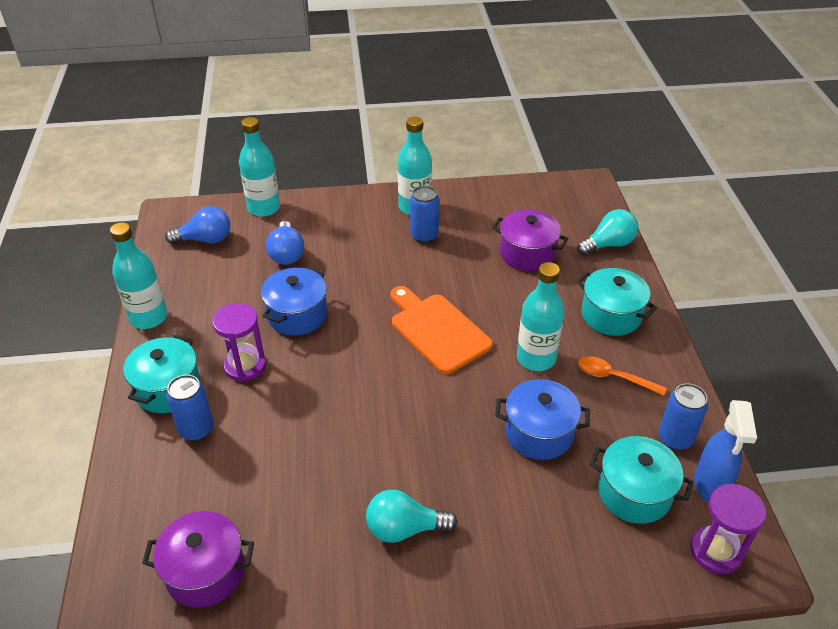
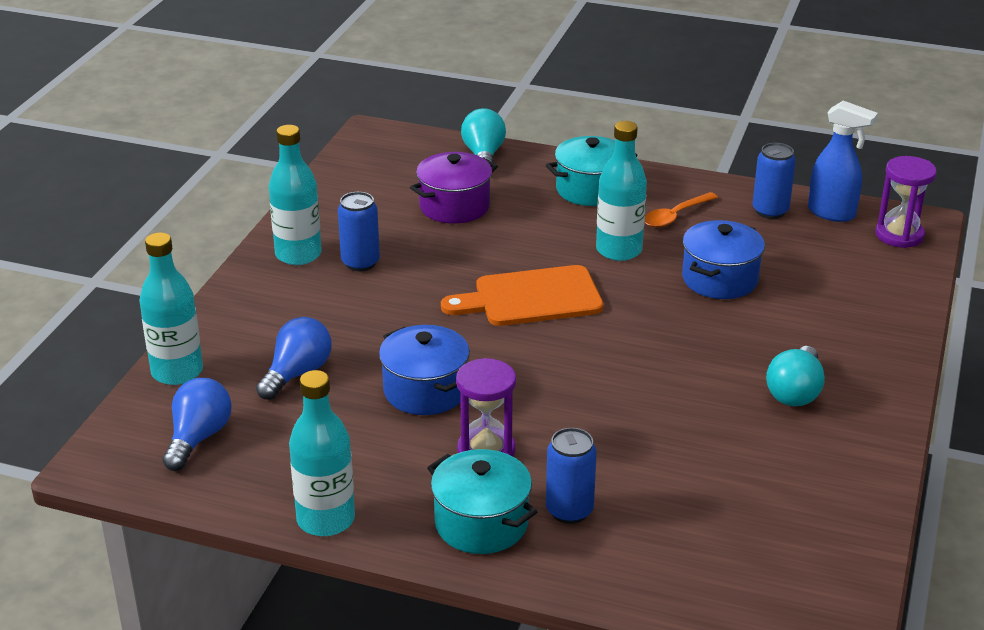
camera: 65 degrees left, 10 degrees down
(205, 572) = (786, 540): purple pot -> none
(286, 254) = (297, 373): blue light bulb -> blue light bulb turned 75 degrees counterclockwise
(634, 493) = (820, 252): turquoise pot -> none

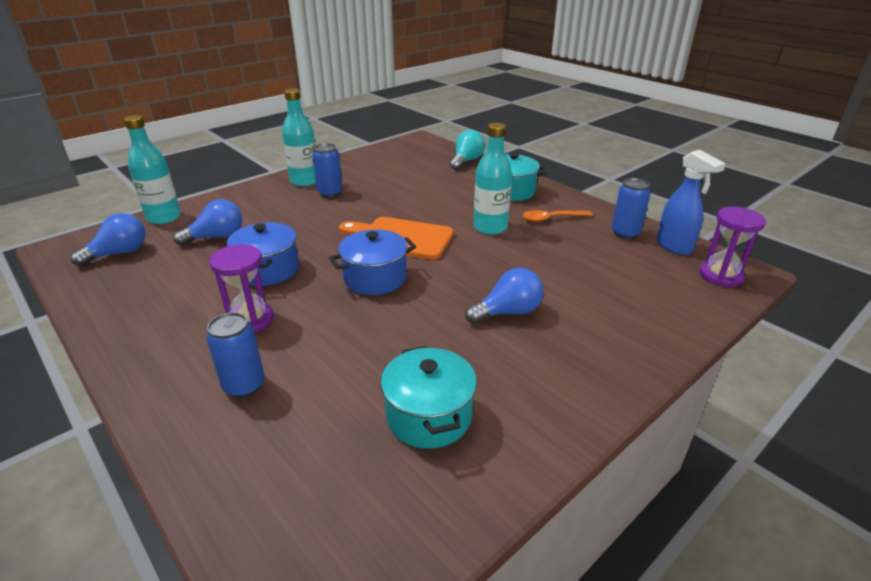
camera: 30 degrees right, 0 degrees up
(326, 519) = (102, 326): turquoise bottle -> none
(454, 206) = (418, 180): purple pot -> none
(481, 523) = (179, 369): turquoise pot -> turquoise pot (429, 416)
(719, 279) = (542, 264): blue pot -> blue pot (375, 278)
(738, 346) = (508, 312): none -> blue light bulb
(795, 392) = (518, 363): turquoise light bulb -> none

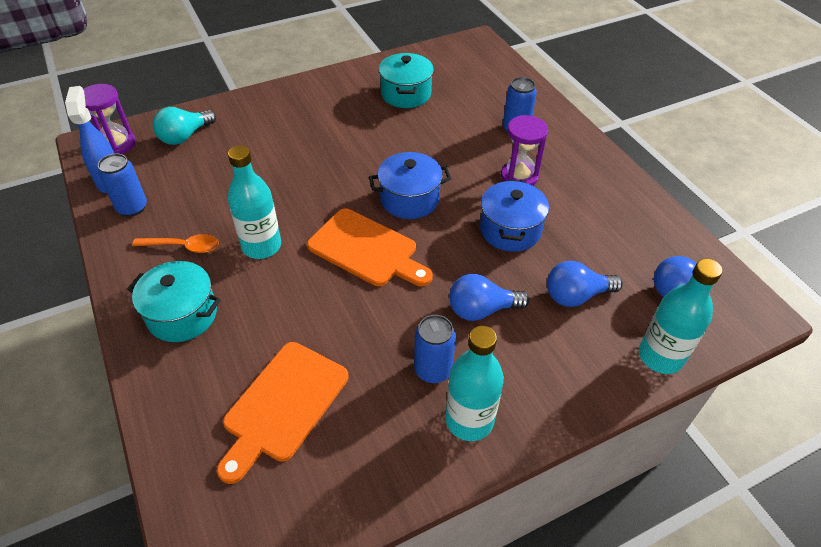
camera: 165 degrees left, 15 degrees up
(417, 172) = (283, 405): none -> orange cutting board
(466, 161) = (180, 429): turquoise light bulb -> turquoise light bulb (185, 136)
(508, 312) = (316, 146): blue light bulb -> blue light bulb (481, 310)

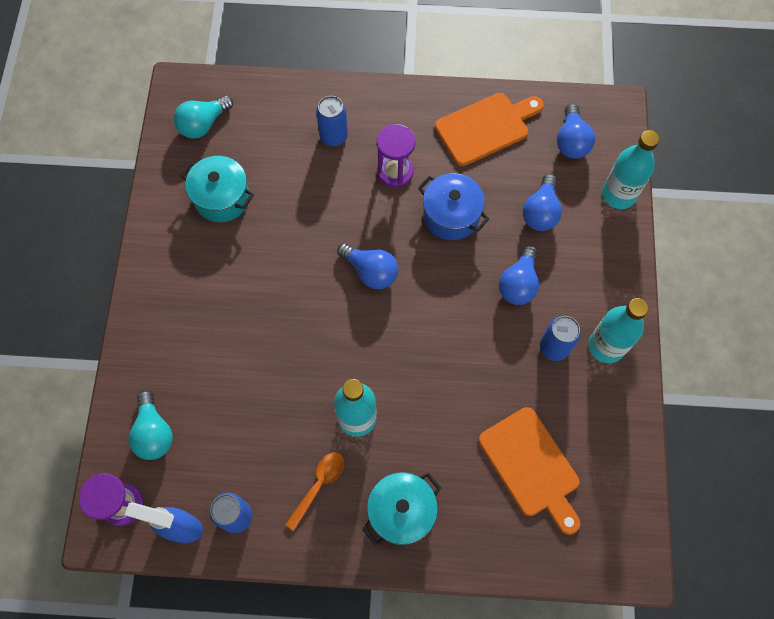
camera: 60 degrees left, 20 degrees up
(367, 249) = (410, 335): orange cutting board -> orange cutting board (486, 127)
(409, 199) = (371, 271): blue pot -> blue light bulb
(459, 62) = (203, 124): none -> turquoise light bulb

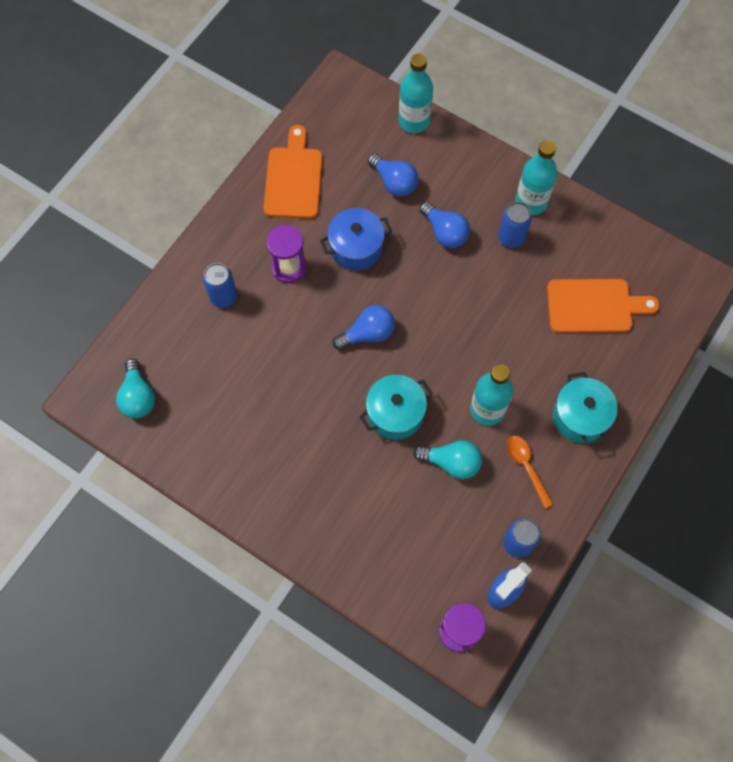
camera: 60 degrees left, 0 degrees up
(154, 432) = (409, 576): turquoise light bulb -> turquoise light bulb (451, 462)
(222, 198) = (223, 417): turquoise pot -> turquoise pot (395, 413)
(571, 141) = (347, 126): blue light bulb -> none

